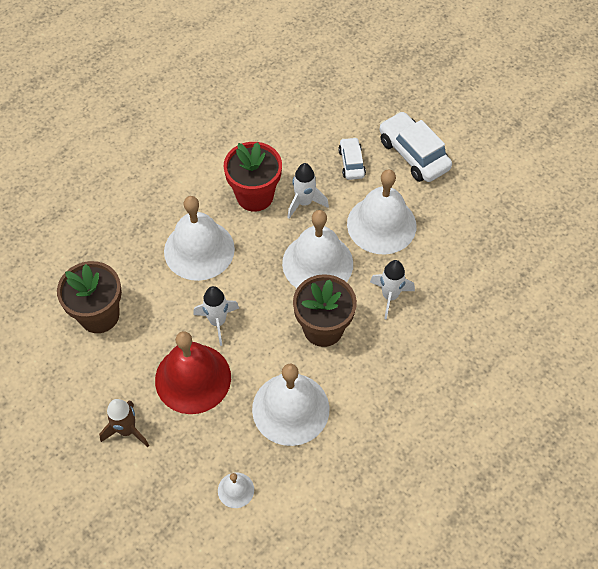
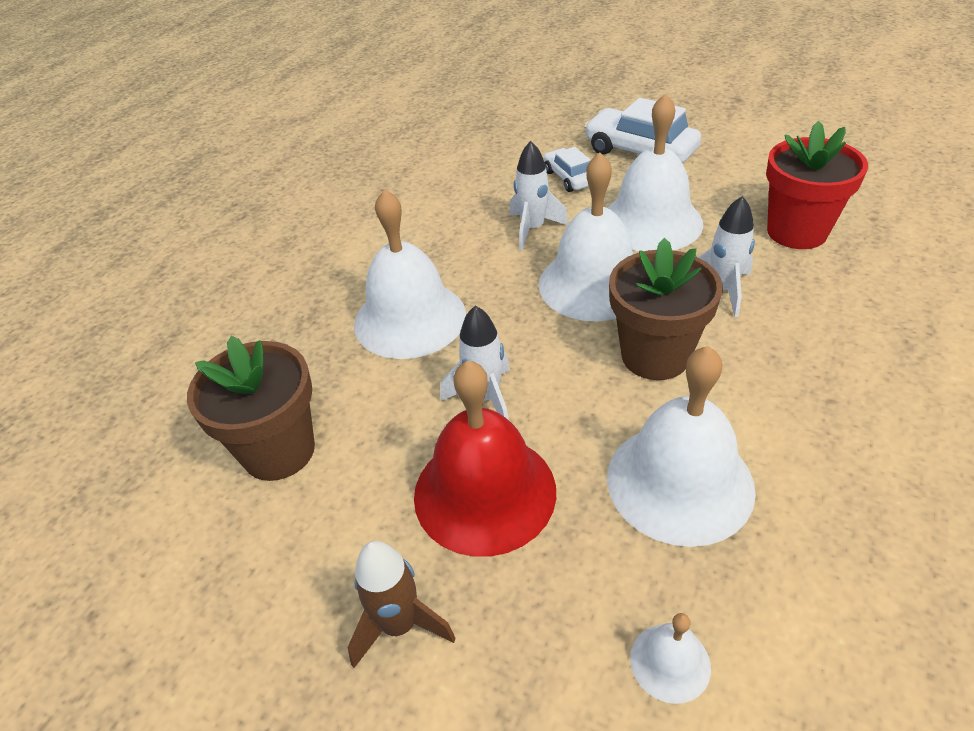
camera: 15 degrees left, 15 degrees down
(255, 196) = (460, 240): red flower pot -> red flower pot (797, 232)

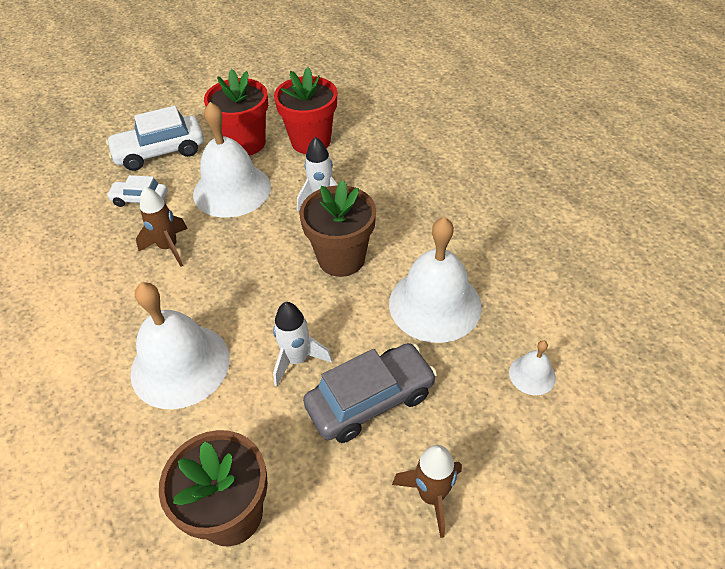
camera: 60 degrees left, 5 degrees up
(484, 492) = (370, 400): red bell -> grey car
(533, 229) = (169, 248): white rocket -> brown rocket
(593, 284) = (255, 249): white bell -> none
(726, 191) = (245, 143): none -> red flower pot

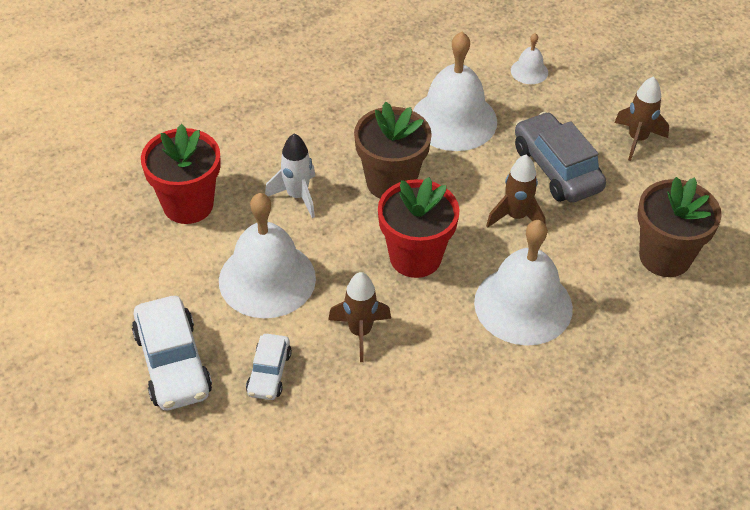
camera: 90 degrees left, 0 degrees up
(245, 143) = (176, 270): red flower pot -> red flower pot (415, 257)
(297, 359) = (516, 217): white rocket -> brown rocket

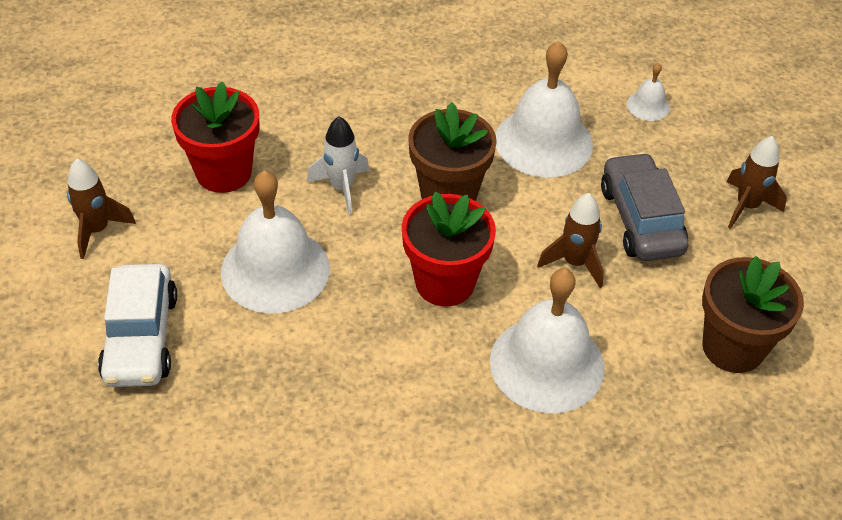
camera: 15 degrees right, 0 degrees up
(269, 373) = (237, 373): white car -> none
(360, 332) = (353, 351): brown rocket -> brown rocket (97, 230)

